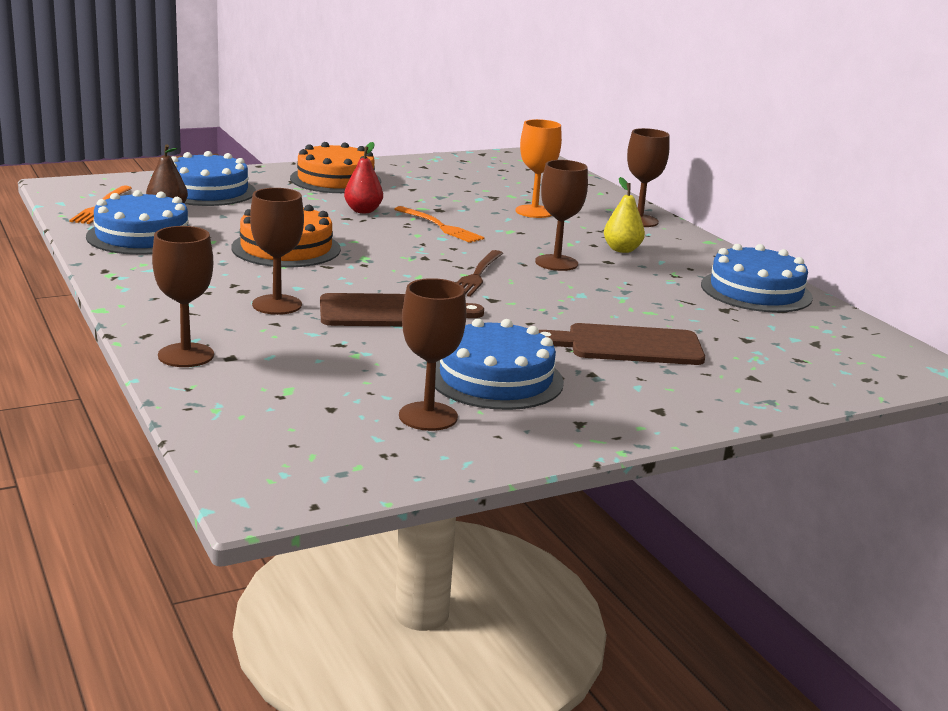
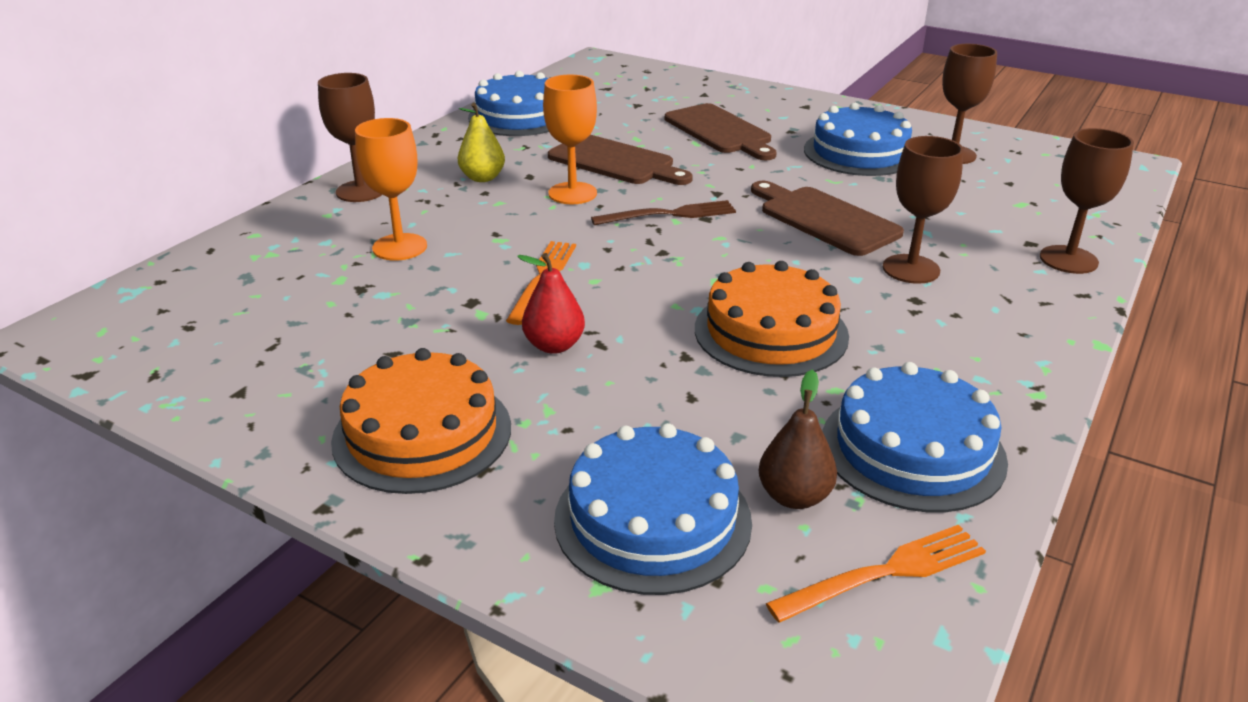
camera: 120 degrees left, 10 degrees up
(556, 263) = (572, 193): brown goblet -> orange goblet
(602, 290) = (615, 162): none -> brown cutting board

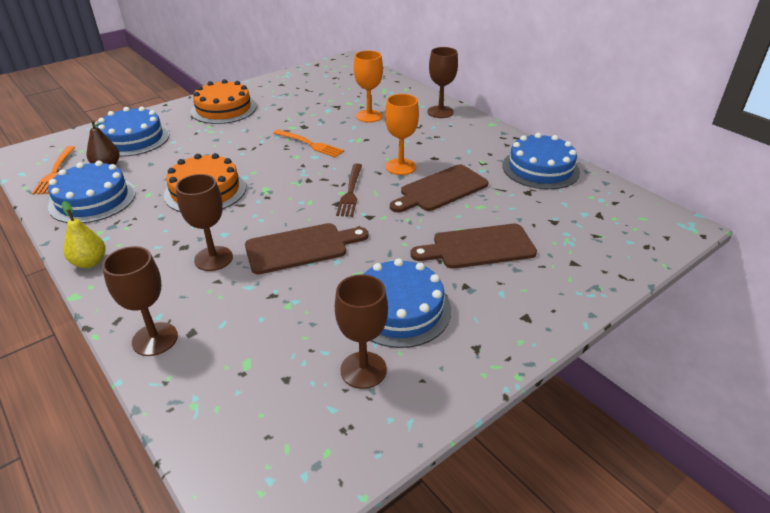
camera: 110 degrees right, 5 degrees up
(482, 178) = (439, 144): yellow pear -> yellow pear (90, 262)
(554, 345) = (251, 138): red pear -> none

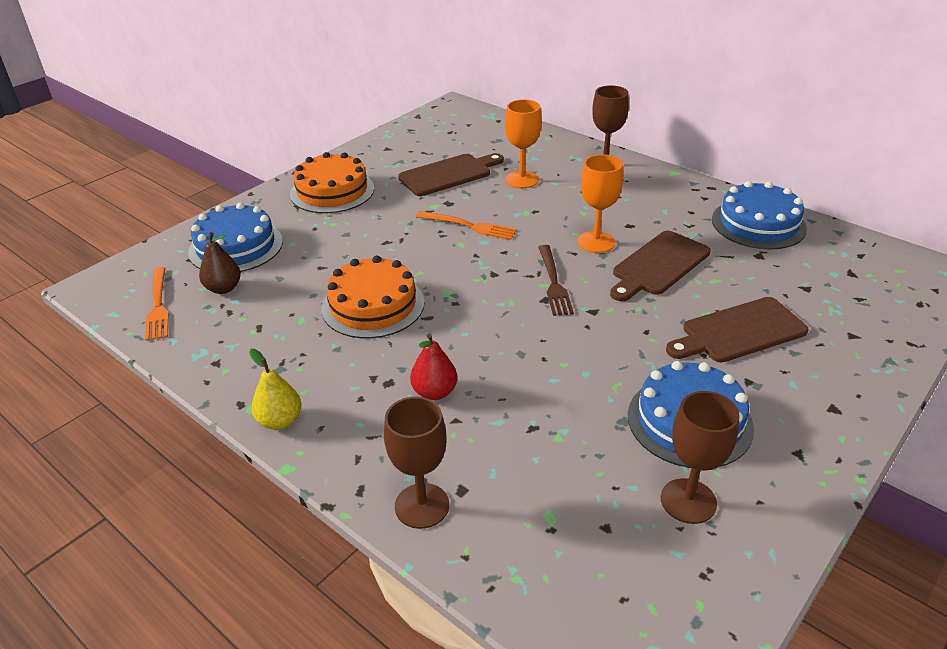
camera: 10 degrees left, 0 degrees up
(92, 199) = (232, 336): blue cake -> none
(213, 258) = (434, 392): brown goblet -> red pear
(301, 248) = (533, 363): brown cutting board -> brown cutting board (448, 174)

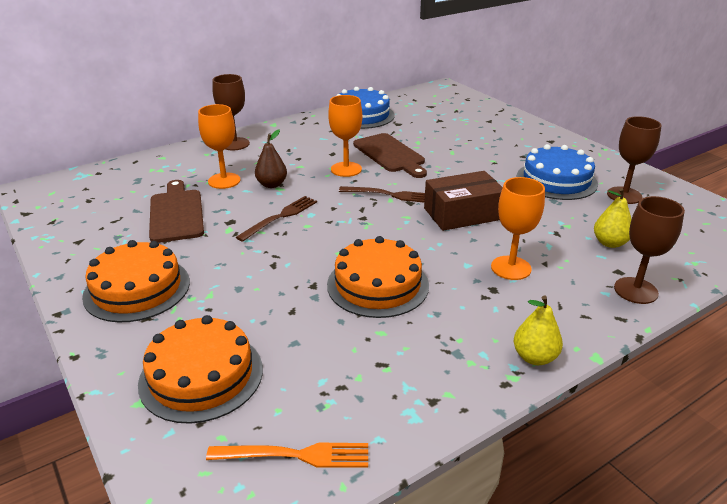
camera: 75 degrees left, 5 degrees down
(223, 288) = (290, 390): brown pear -> brown pear (272, 184)
(236, 246) = (201, 375): blue cake -> orange cake
(434, 392) = (511, 268): red pear -> orange goblet
(469, 226) = (280, 217): orange fork -> brown fork
(530, 481) = (609, 243): none -> yellow pear
(539, 342) = (462, 214): none -> brown box
(739, 332) = (475, 147): brown cutting board -> none

